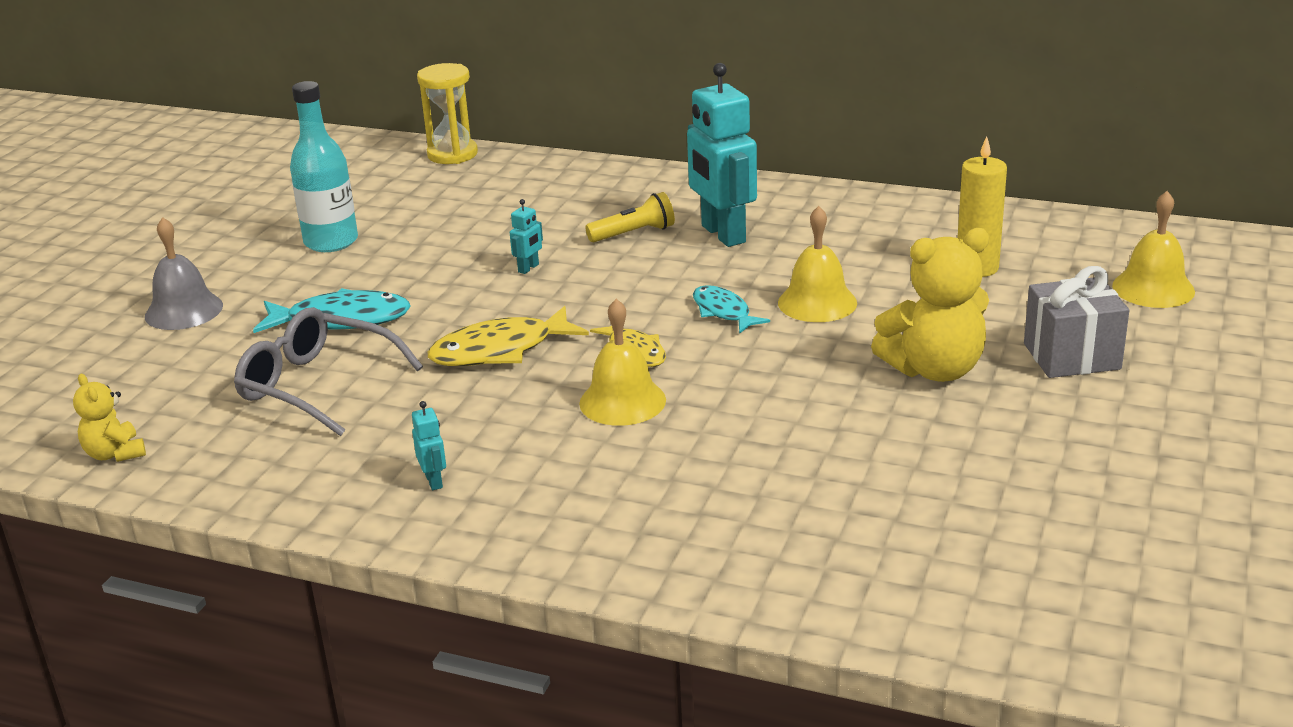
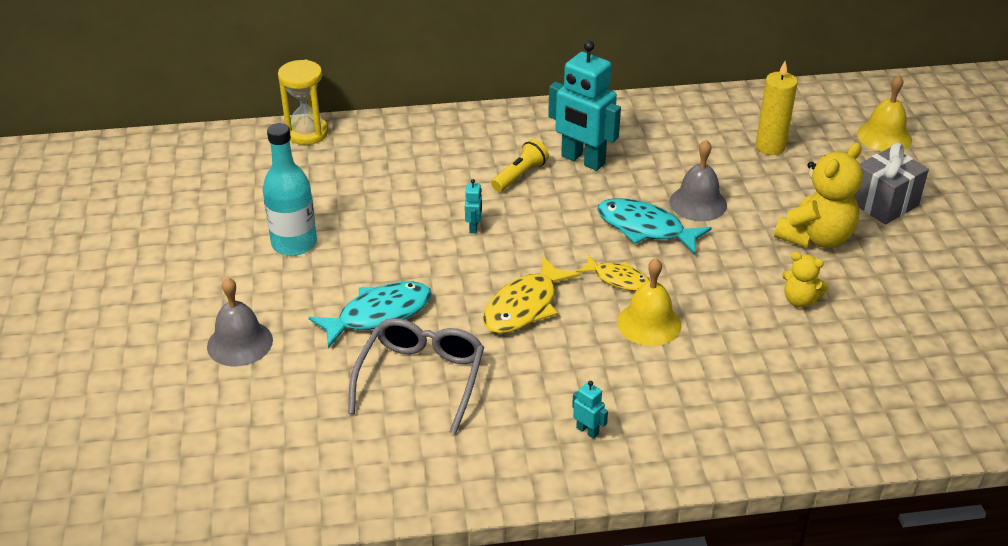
camera: 30 degrees left, 10 degrees up
(115, 454) = (327, 490): yellow teddy bear -> yellow teddy bear (800, 300)
(317, 385) = (421, 378): grey glasses -> grey glasses turned 105 degrees clockwise
(723, 312) = (645, 228): turquoise fish -> turquoise fish, size x1.59
(817, 302) = (698, 203): yellow bell -> grey bell

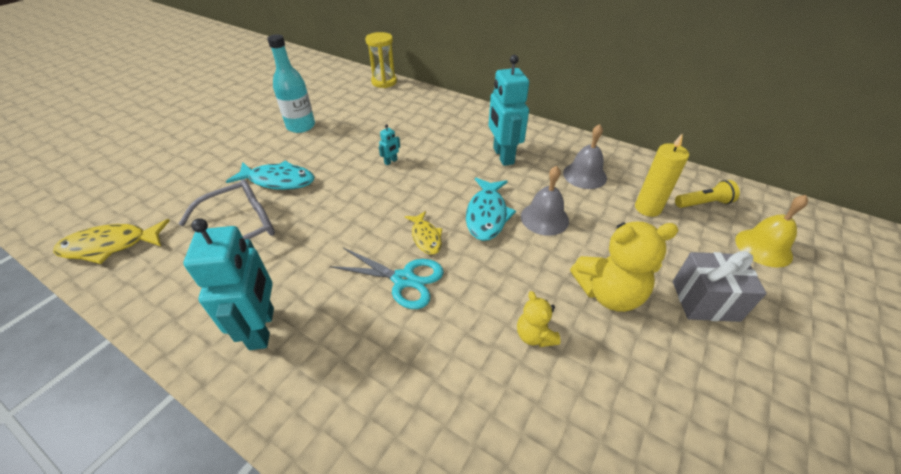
camera: 40 degrees right, 5 degrees up
(240, 343) = (206, 159): grey bell -> grey bell (584, 175)
(520, 175) = (455, 147): yellow flashlight -> yellow flashlight (703, 203)
(524, 306) = (350, 220): yellow fish -> yellow fish (110, 246)
(587, 431) = (262, 328): turquoise robot -> turquoise robot, size x2.43
(645, 228) = (487, 215): turquoise fish -> turquoise fish turned 150 degrees counterclockwise
(649, 323) = (403, 279): yellow bell -> turquoise scissors

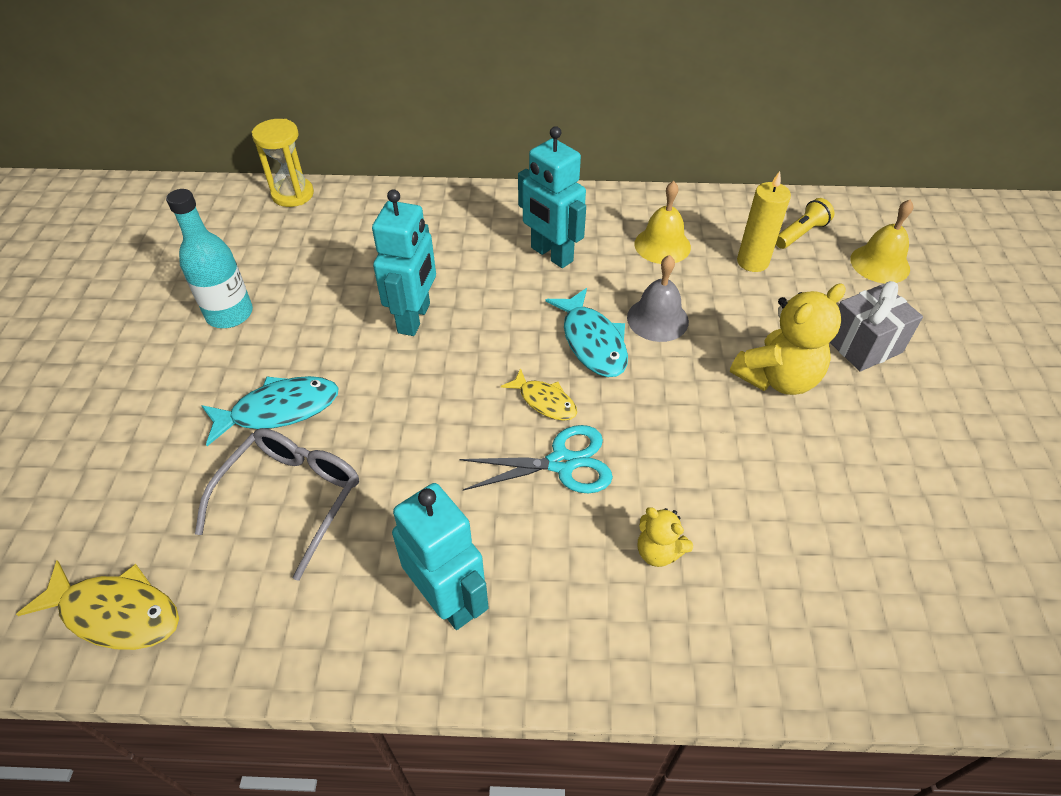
camera: 30 degrees left, 5 degrees up
(110, 246) = (116, 613): yellow fish -> yellow fish turned 120 degrees counterclockwise
(391, 161) = (414, 318): turquoise robot -> turquoise robot, size x2.43
(534, 335) = (740, 456): yellow teddy bear -> yellow teddy bear (658, 551)
(584, 175) = (662, 245): grey bell -> yellow bell

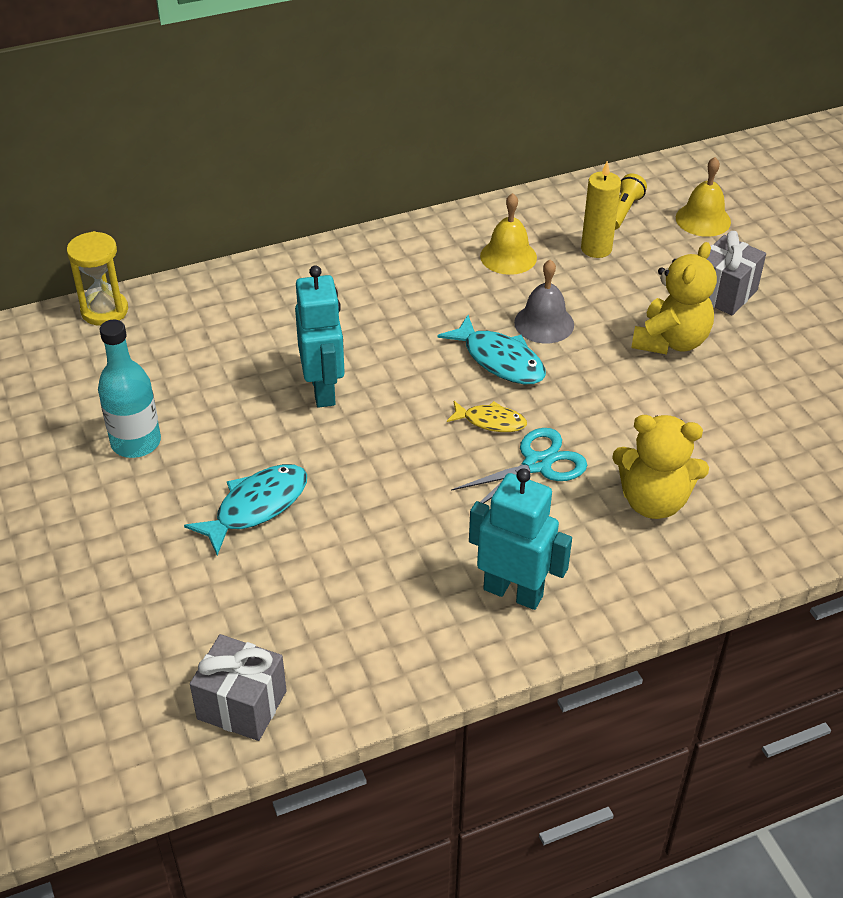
camera: 25 degrees left, 5 degrees down
(116, 613) = (242, 705): yellow fish -> grey gift
(291, 498) = (325, 569): grey glasses -> none
(551, 255) = (412, 294): turquoise robot -> none
(658, 551) = (653, 501): yellow teddy bear -> yellow teddy bear, size x1.86

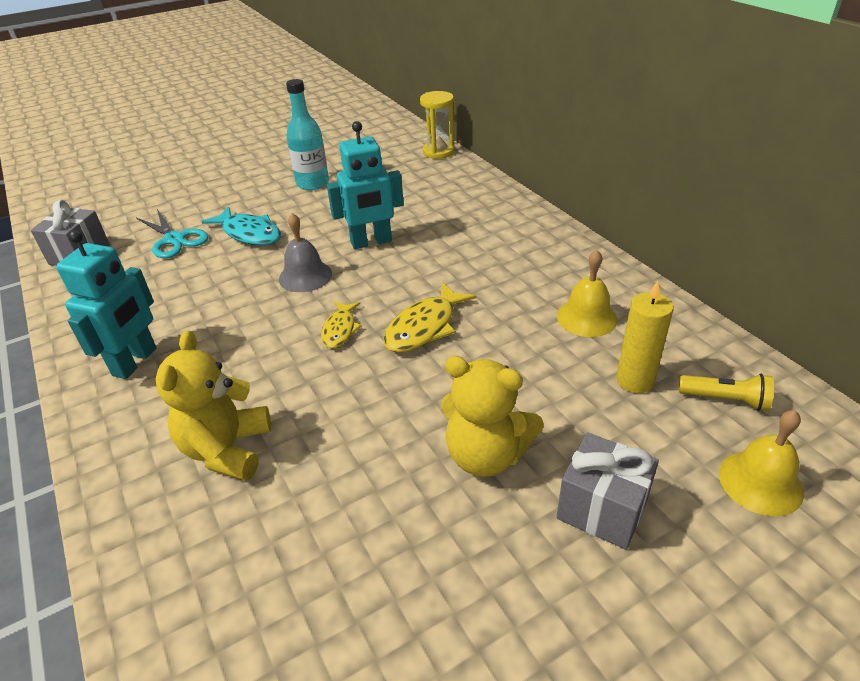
camera: 85 degrees right, 5 degrees down
(500, 360) = (424, 327): turquoise fish -> yellow fish
(537, 464) = (284, 363): turquoise scissors -> turquoise scissors (174, 239)
(544, 323) = (487, 351): grey bell -> grey bell (305, 276)

